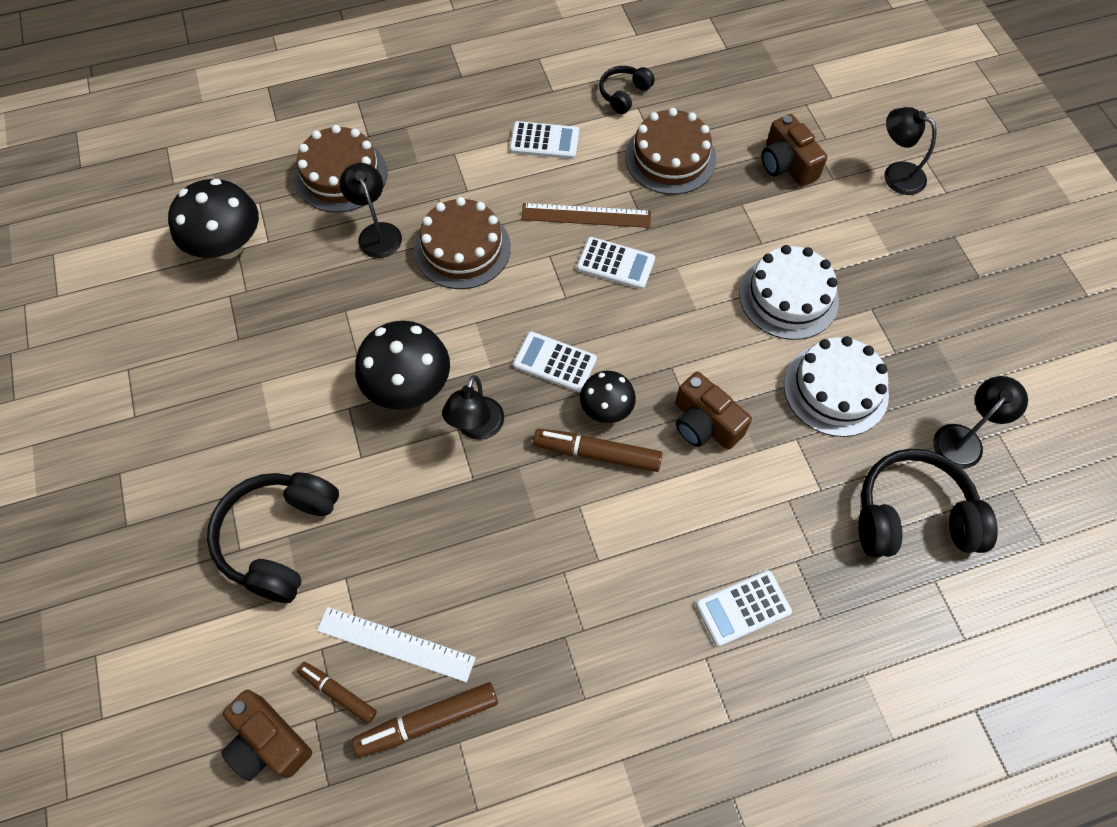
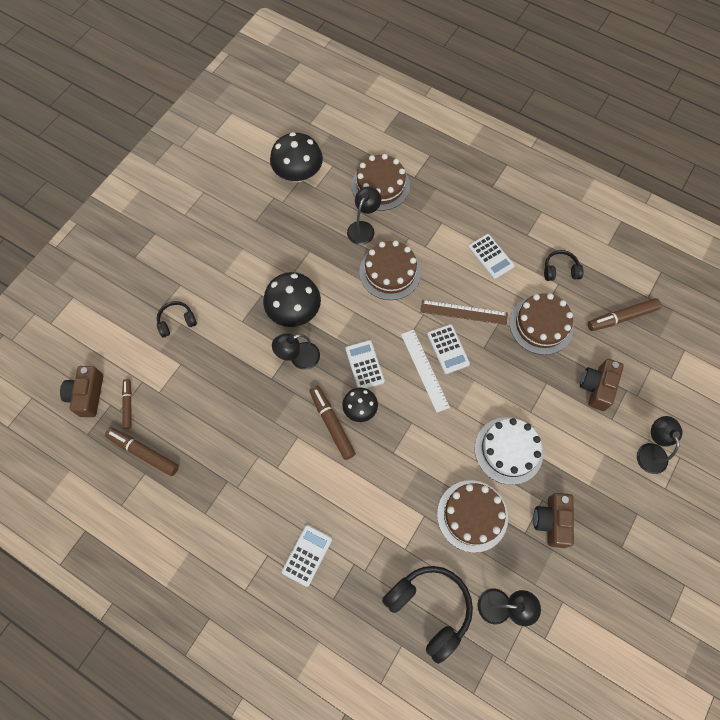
camera: 50 degrees right, 5 degrees up
(279, 539) = (177, 322): black headphones -> black headphones, size x0.53
(395, 644) = (167, 410): white ruler -> white ruler (424, 370)
(586, 215) = (463, 312): brown ruler -> brown ruler turned 45 degrees counterclockwise
(705, 423) = (393, 463): brown camera -> brown camera (551, 521)
(729, 85) = (622, 317): none -> brown marker
(743, 608) = (307, 555): white calculator -> white calculator turned 90 degrees clockwise
(835, 389) = (472, 515): white cake -> brown cake

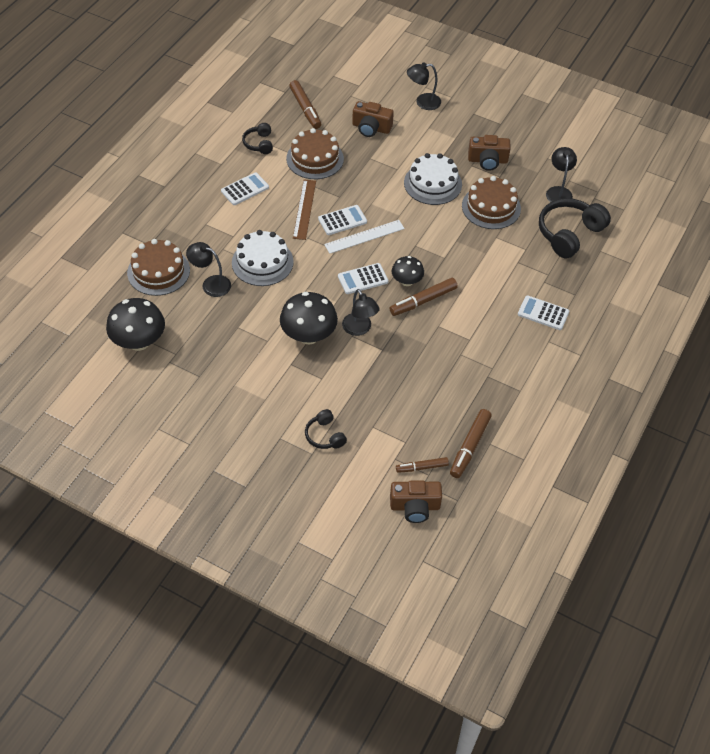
camera: 95 degrees left, 15 degrees down
(390, 272) = (262, 262): brown cake -> white cake

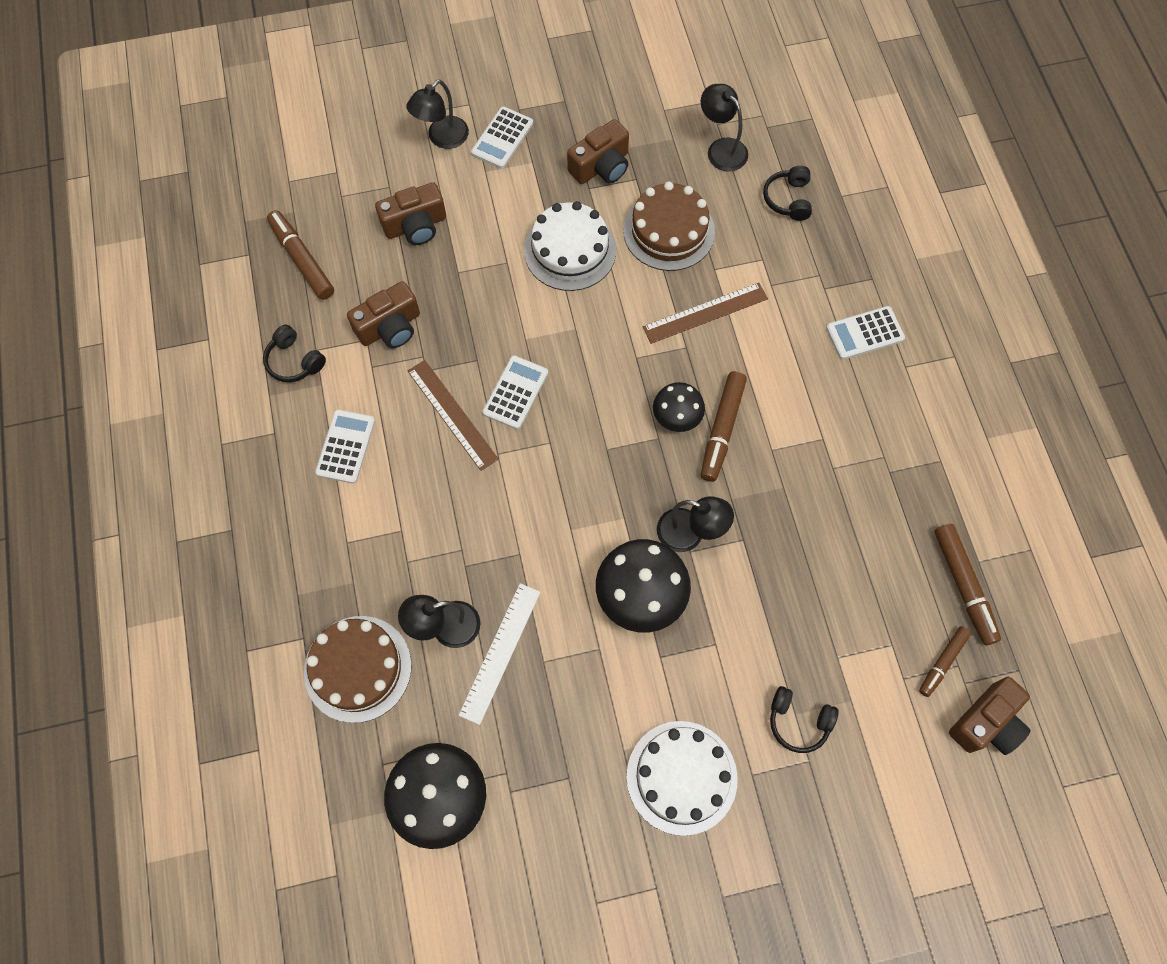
camera: 40 degrees left, 15 degrees up
(262, 262) = (478, 538): white cake -> white cake (681, 777)
(305, 108) = (302, 260): brown marker -> brown marker turned 150 degrees counterclockwise
(315, 158) = (390, 327): brown cake -> brown camera
(363, 279) = (623, 458): white calculator -> white calculator (502, 138)
(364, 236) = (565, 394): white ruler -> white ruler (500, 652)
(470, 251) = (705, 313): none -> brown ruler
(569, 234) = (788, 199): black headphones -> black headphones, size x0.53

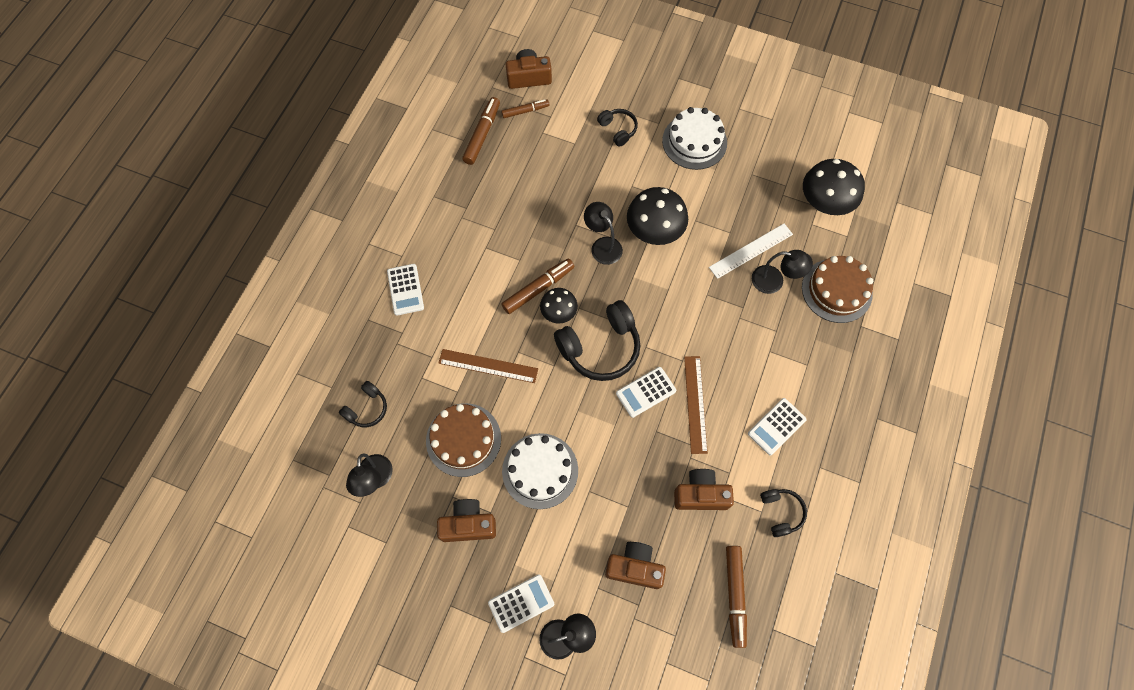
camera: 145 degrees left, 0 degrees up
(600, 409) = (600, 347): none -> black headphones
(864, 333) = (405, 289): white calculator -> white calculator turned 60 degrees clockwise

